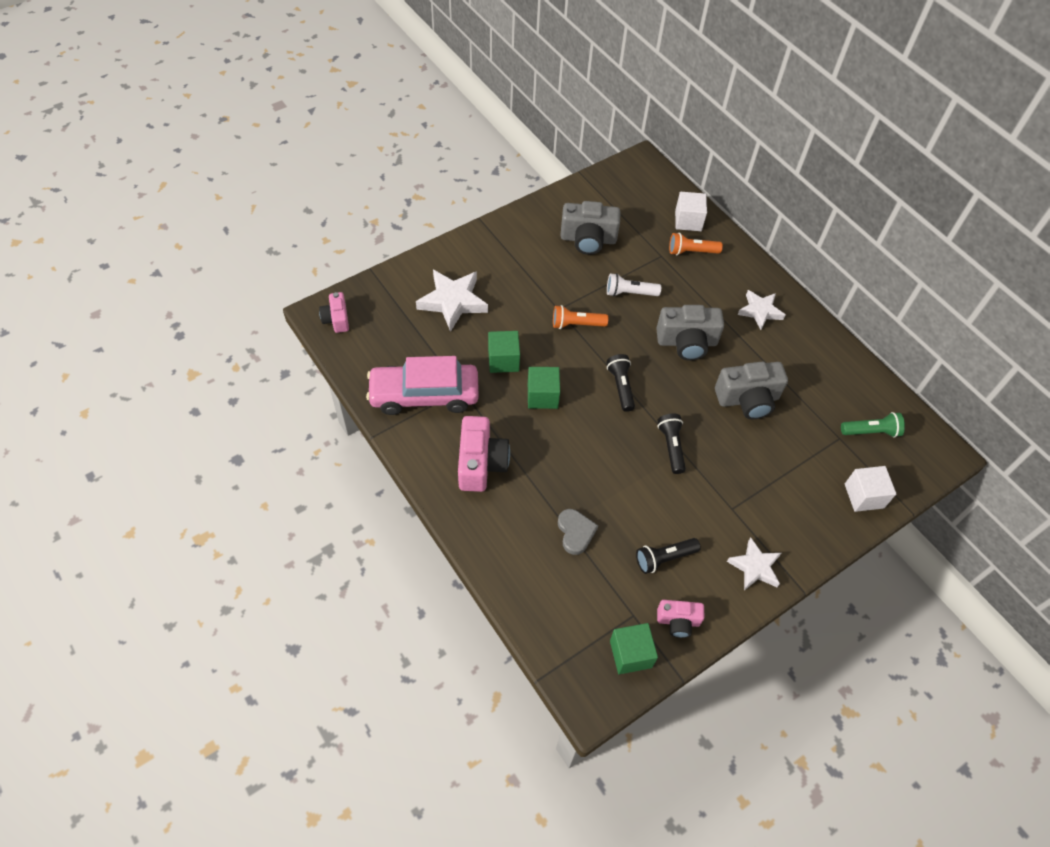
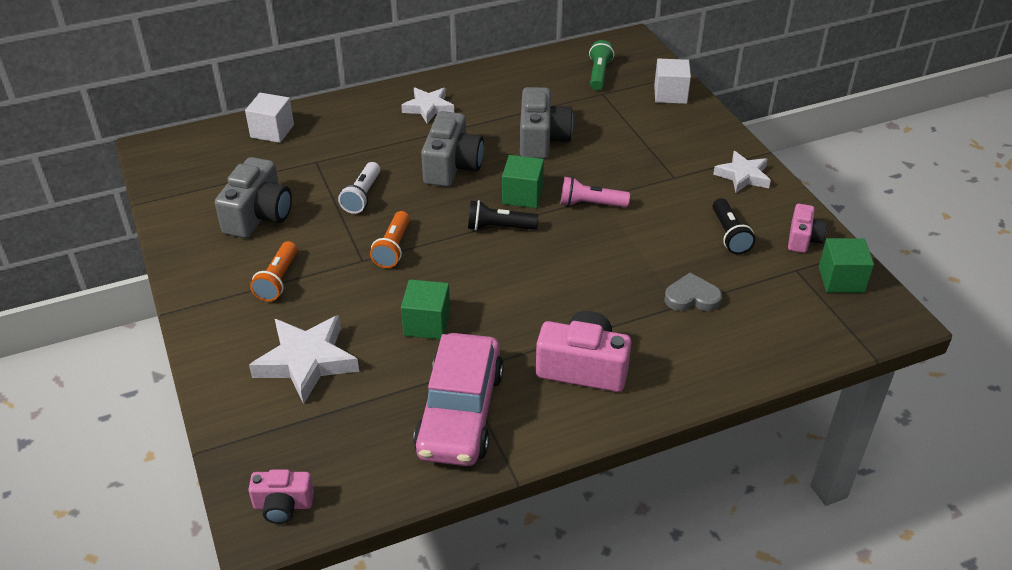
camera: 75 degrees left, 15 degrees down
(542, 396) = (494, 295): green cube -> green cube (522, 195)
(671, 447) = (590, 204): black flashlight -> pink flashlight
(691, 252) = (321, 138): orange flashlight -> orange flashlight (278, 280)

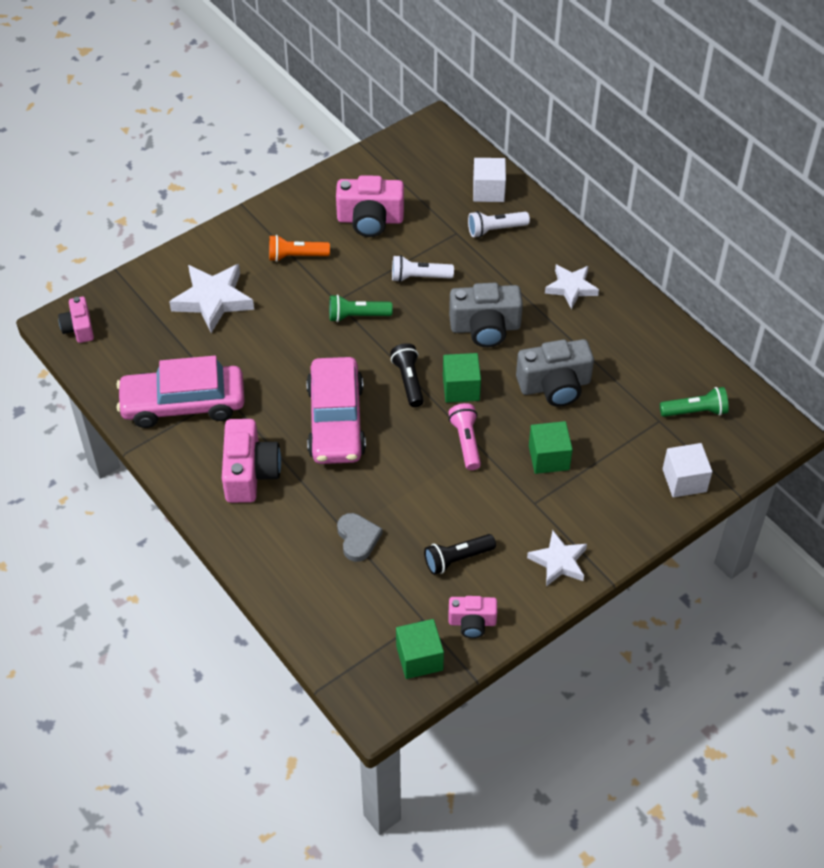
camera: 75 degrees right, 10 degrees up
(259, 215) = (370, 220): grey camera -> pink camera
(327, 136) = (495, 230): none -> white flashlight
(393, 248) = (357, 316): orange flashlight -> green flashlight
(427, 323) = (273, 361): green cube -> green cube (549, 458)
(533, 288) = (336, 421): none -> pink car

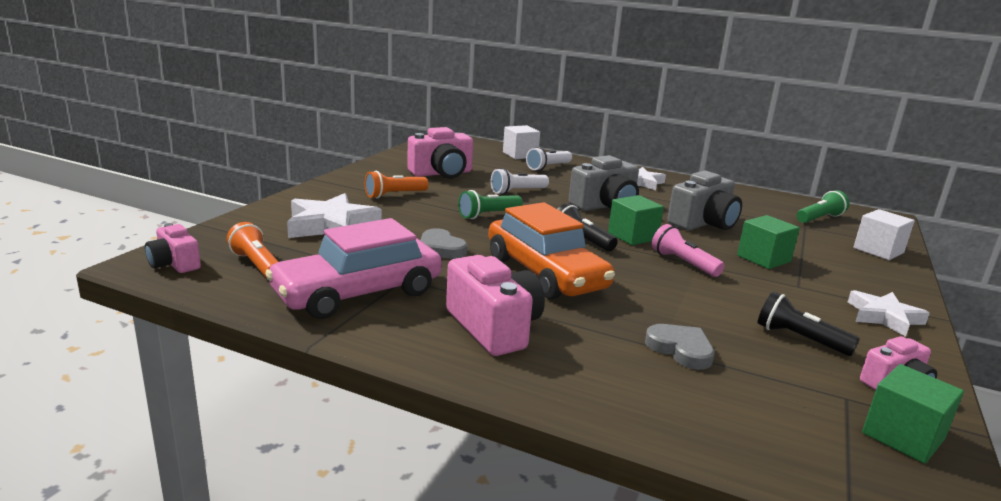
camera: 30 degrees left, 30 degrees down
(132, 346) = (257, 265): none -> orange flashlight
(279, 361) = (440, 248): none -> grey heart
(336, 421) = (545, 274): pink car -> orange car
(457, 559) = (799, 339): black flashlight -> black flashlight turned 90 degrees clockwise

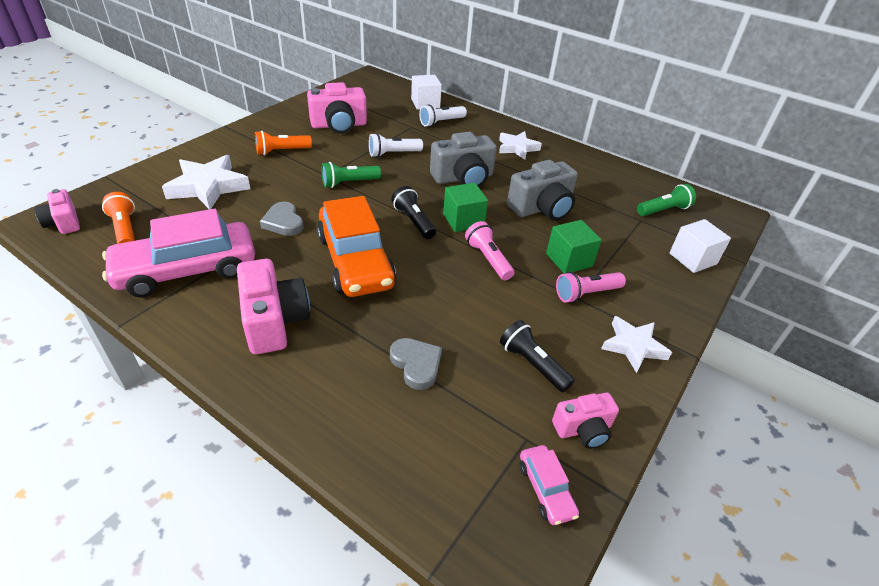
camera: 10 degrees right, 20 degrees up
(803, 282) = (586, 294): none -> pink flashlight
(903, 436) = (545, 489): green cube -> pink car

